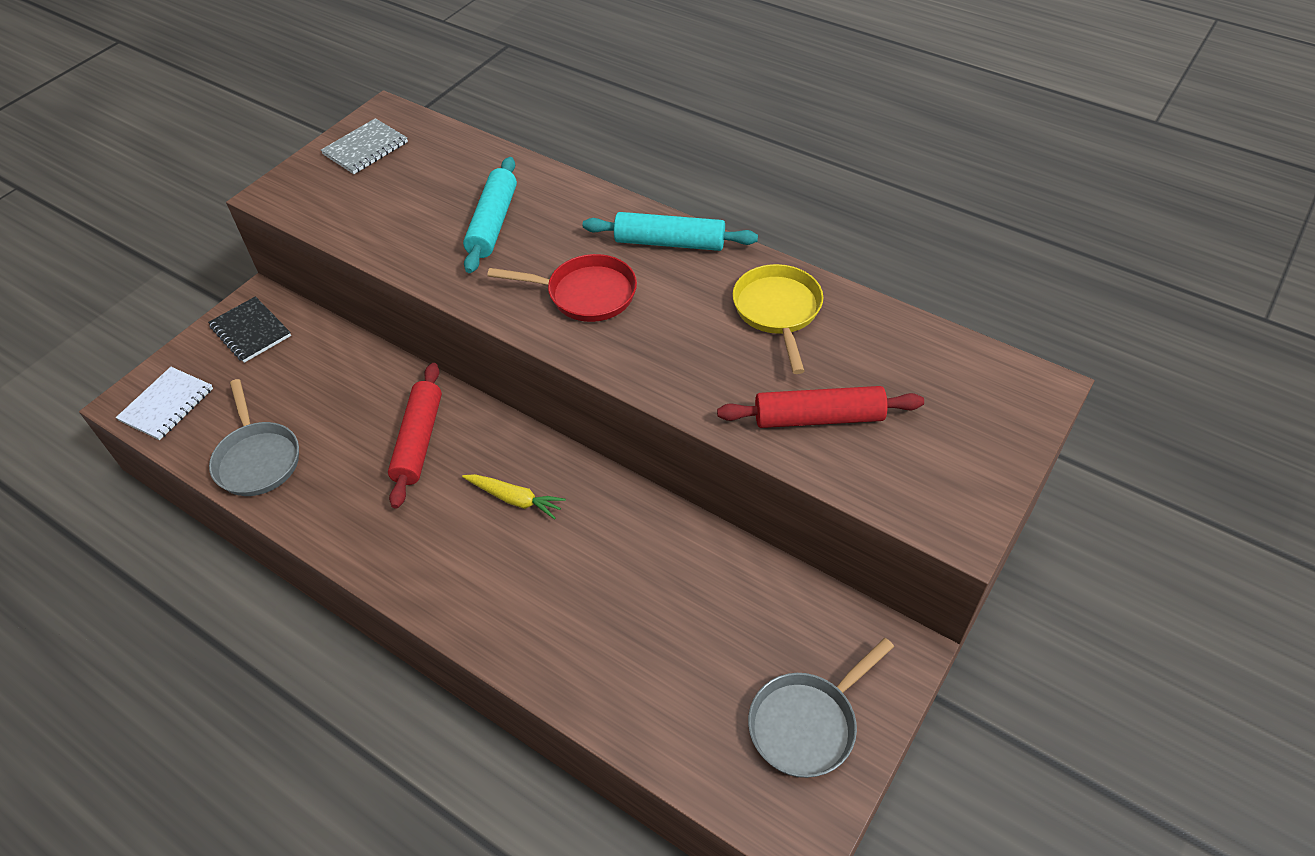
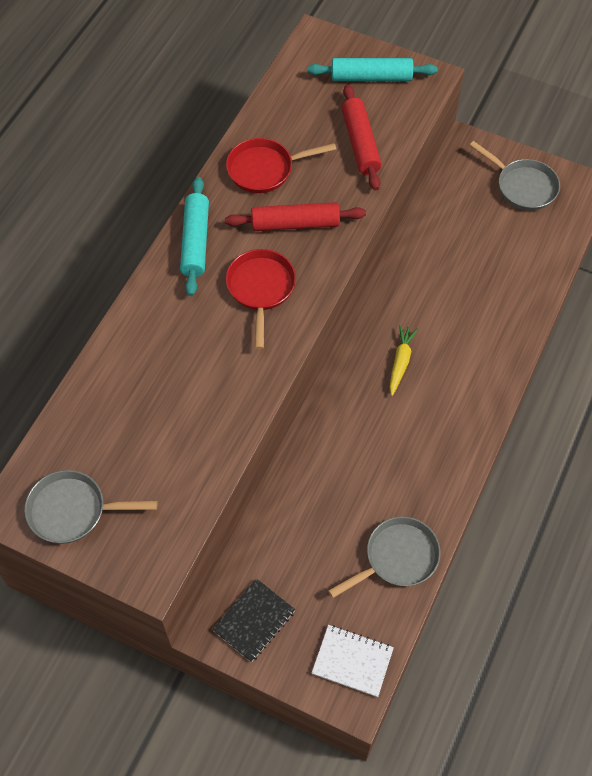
camera: 100 degrees left, 10 degrees up
(365, 148) = (73, 510): grey notebook -> grey pan
(419, 441) = (358, 440): red rolling pin -> red rolling pin (295, 223)
(492, 223) = (180, 372): turquoise rolling pin -> turquoise rolling pin (371, 77)
(778, 311) = (265, 169): yellow pan -> red pan

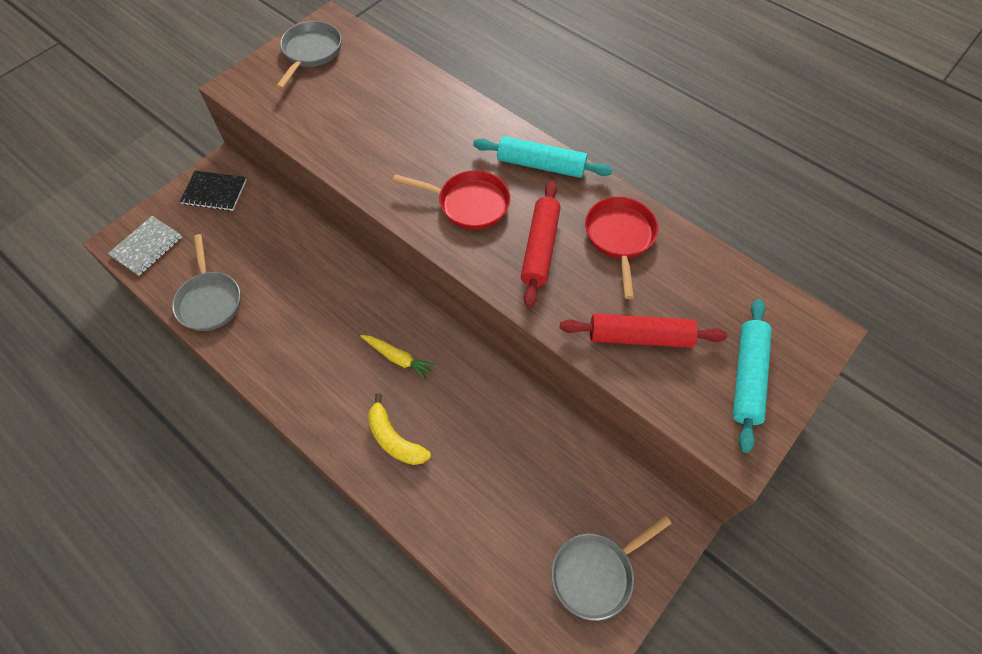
camera: 105 degrees right, 0 degrees up
(254, 621) = (214, 192): black notebook -> black notebook turned 45 degrees counterclockwise
(352, 661) = (147, 247): white notebook -> grey notebook
(476, 342) = (394, 439): none -> yellow banana

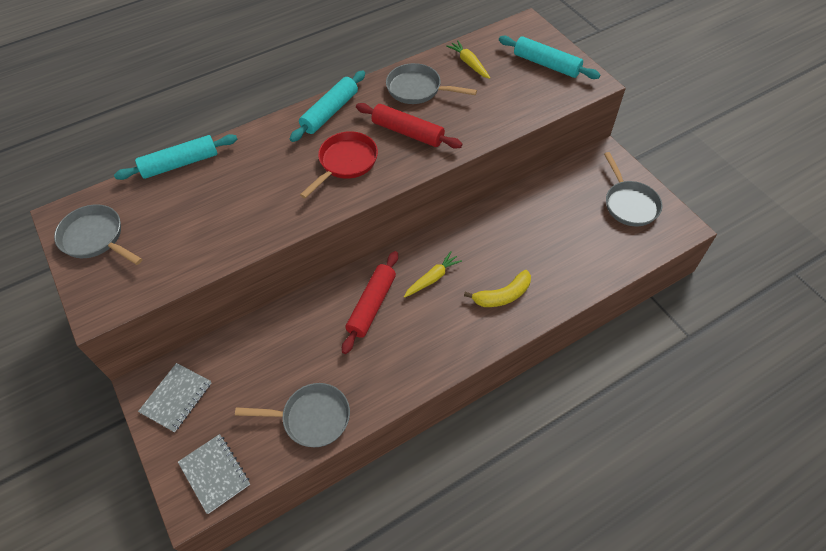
camera: 70 degrees left, 5 degrees down
(214, 192) = (176, 398): black notebook -> grey notebook
(418, 73) = (180, 164): none -> turquoise rolling pin
(619, 237) = (417, 89): red pan -> grey pan
(640, 337) = (501, 102): red rolling pin -> red rolling pin (371, 305)
(697, 281) = (469, 63): none -> yellow carrot

